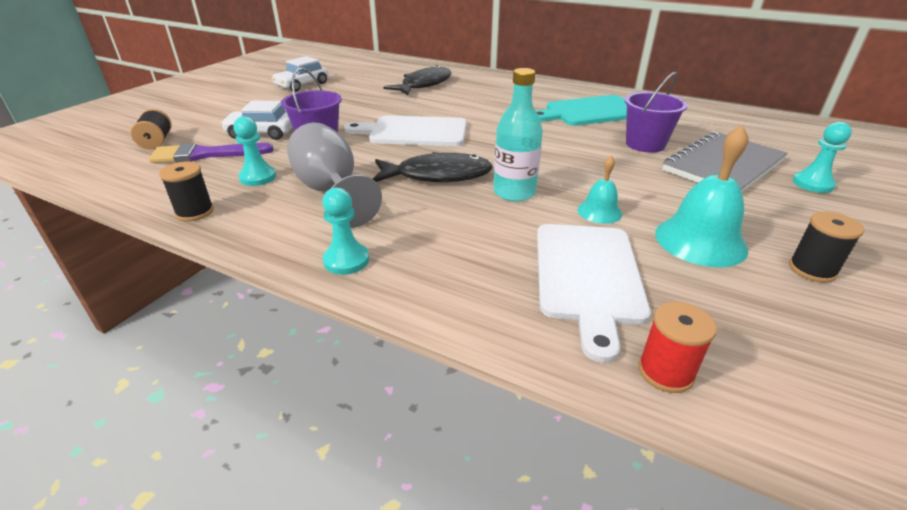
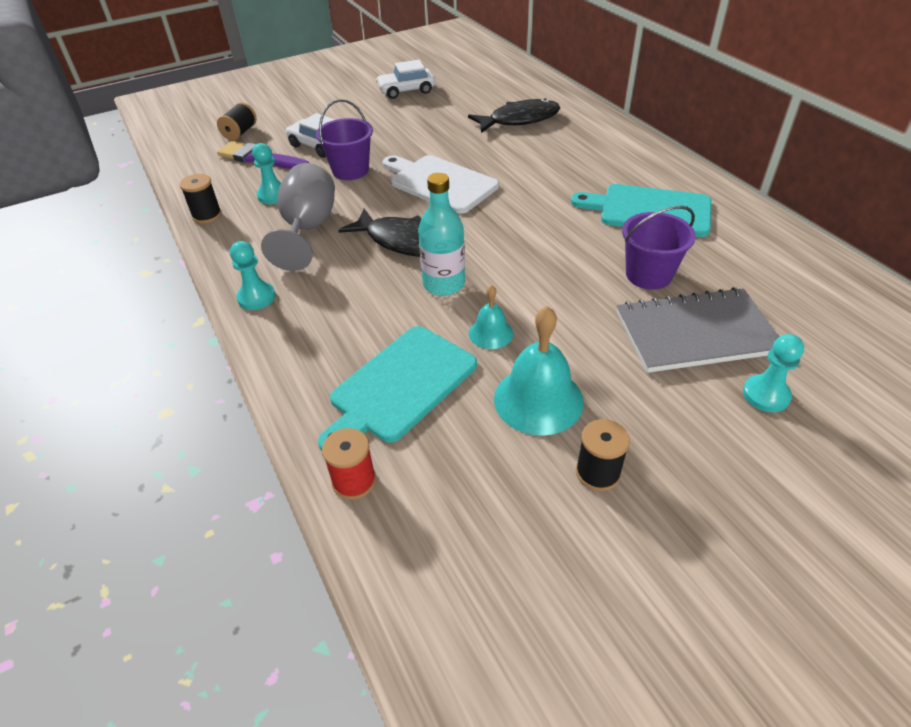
camera: 35 degrees right, 10 degrees up
(588, 276) = (400, 386): white cutting board -> turquoise cutting board

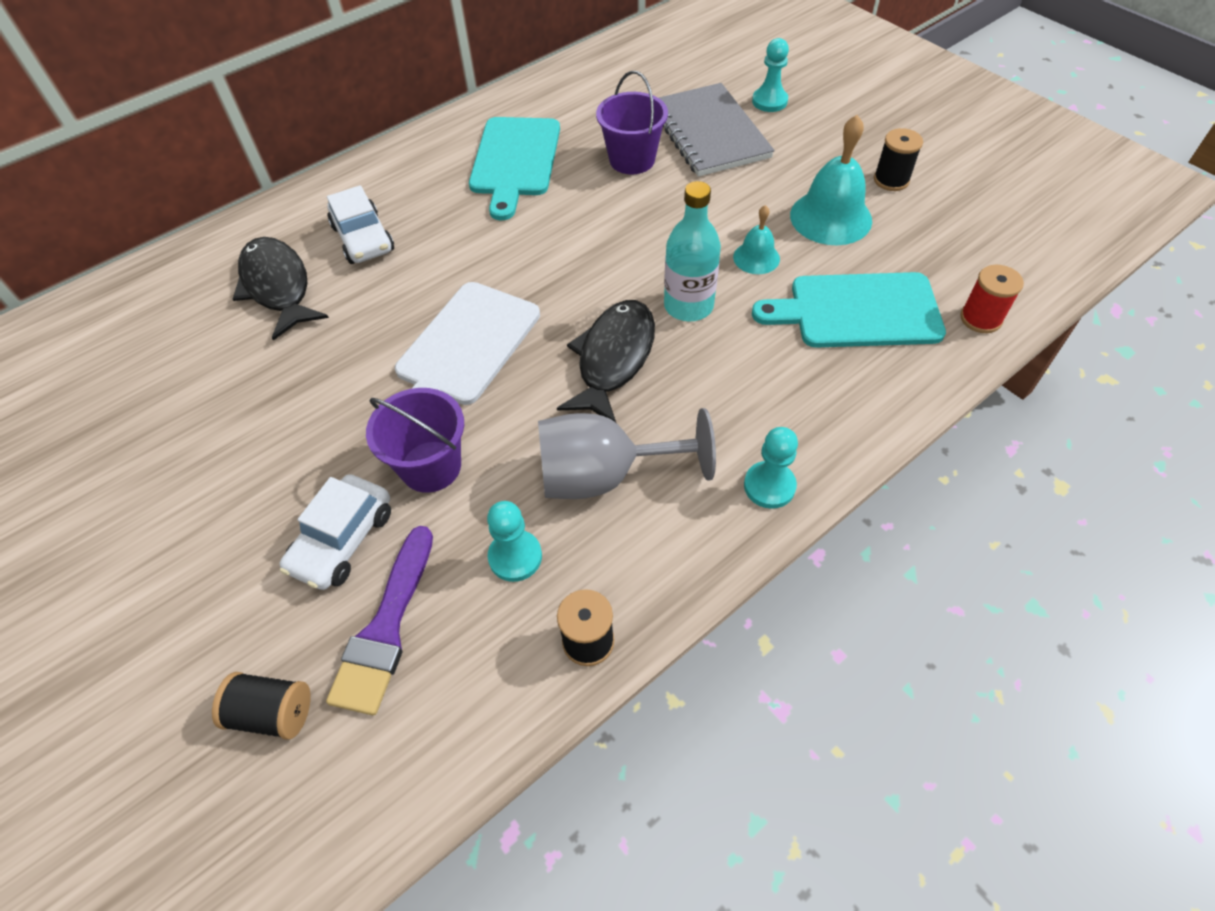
camera: 100 degrees left, 10 degrees up
(400, 386) = (857, 311): turquoise cutting board -> turquoise cutting board turned 150 degrees clockwise
(406, 91) = (131, 454): white car -> white car (363, 238)

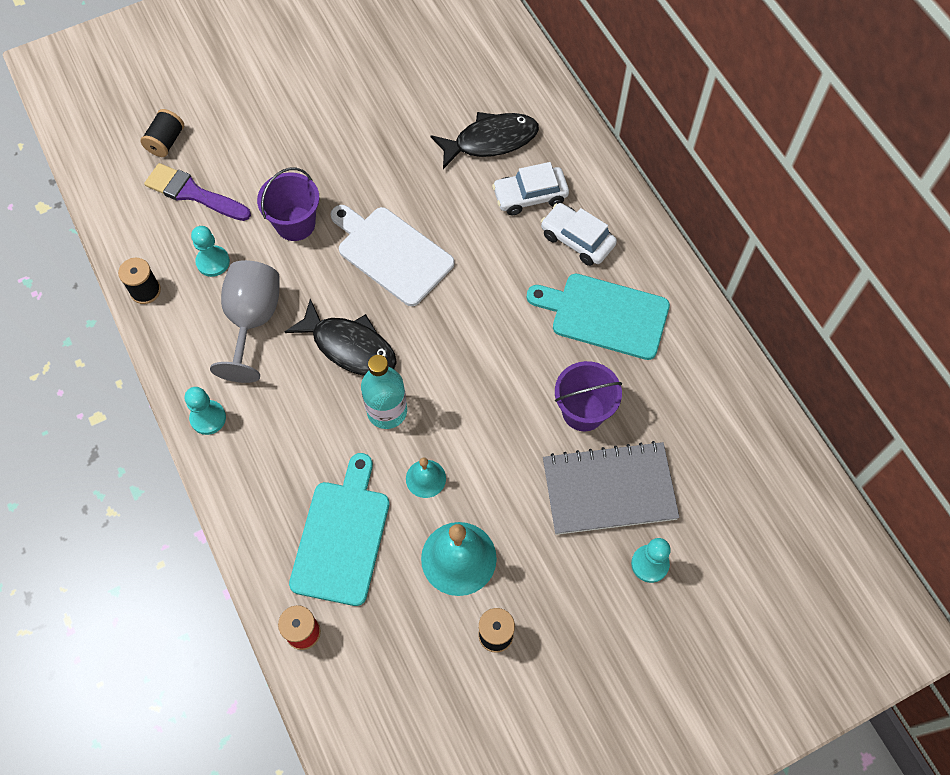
camera: 100 degrees right, 10 degrees up
(343, 540) = (258, 175): white car -> white car (577, 240)

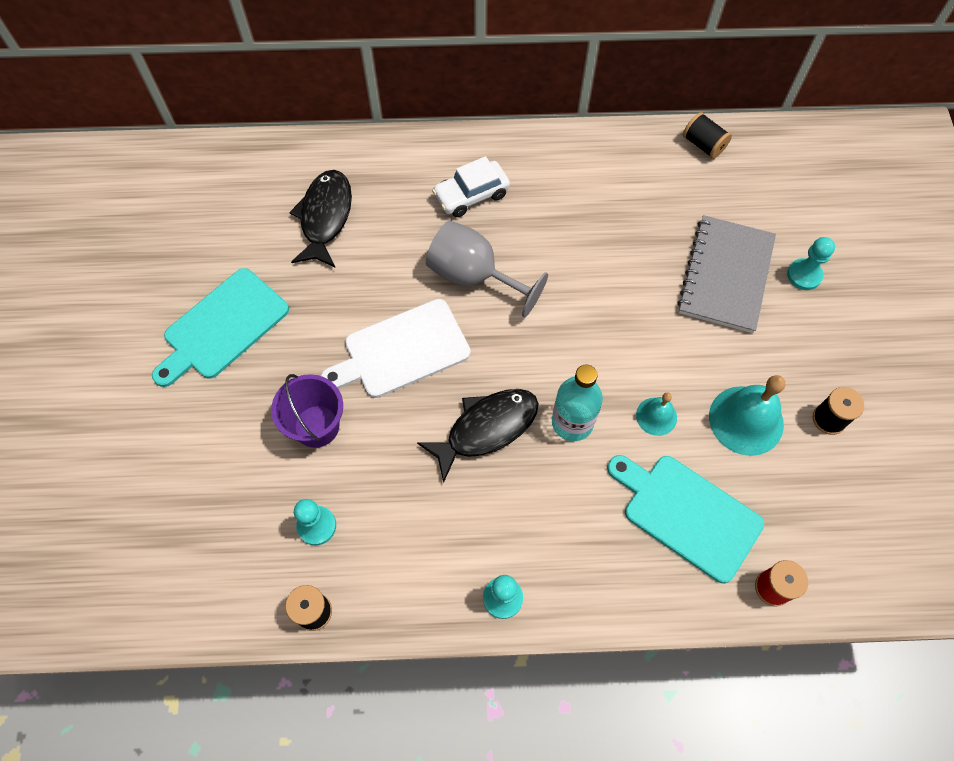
camera: 65 degrees left, 0 degrees up
(166, 141) = (130, 521): black spool -> black spool (703, 145)
(193, 193) = (217, 516): purple brush -> none
(252, 320) = (409, 511): grey goblet -> grey goblet (473, 276)
(530, 196) = (405, 211): white car -> none
(583, 411) = (644, 263): purple bucket -> none
(604, 315) = (558, 207): turquoise cutting board -> turquoise cutting board (223, 327)

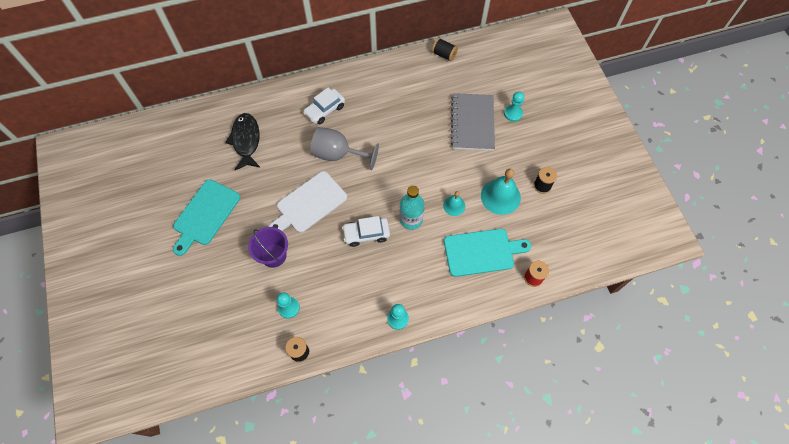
camera: 15 degrees left, 0 degrees up
(486, 428) = (366, 234): black fish -> white car
(687, 514) = (482, 252): turquoise cutting board -> turquoise cutting board turned 150 degrees clockwise

